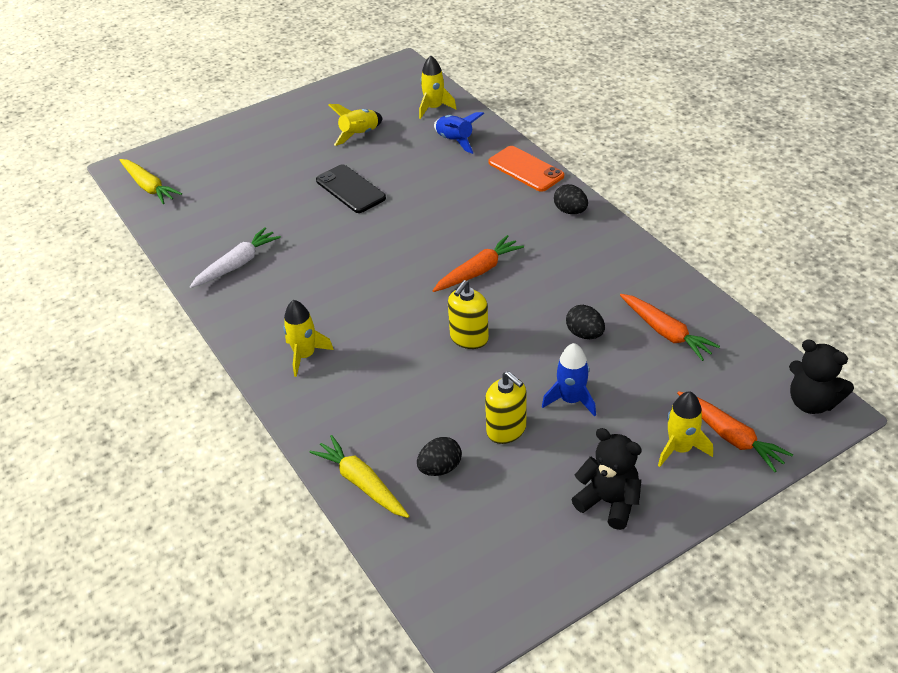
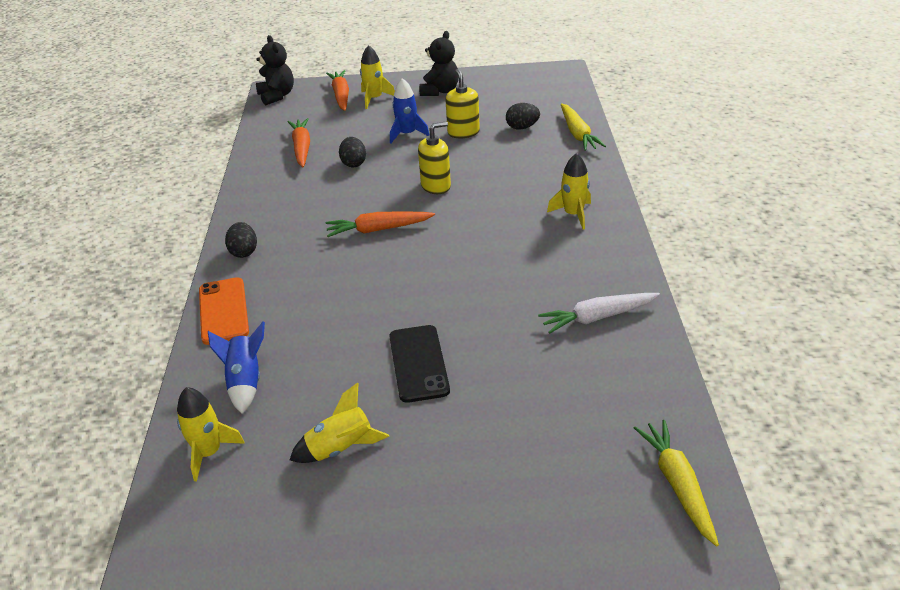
camera: 150 degrees left, 5 degrees down
(609, 502) = (440, 91): black teddy bear -> black teddy bear turned 135 degrees counterclockwise

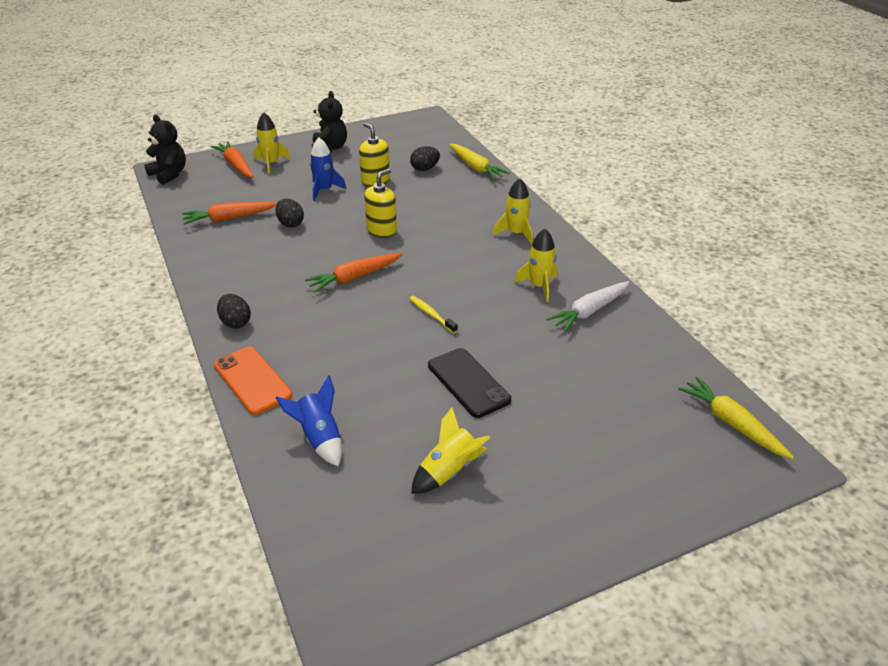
camera: 25 degrees left, 0 degrees up
(209, 453) = (328, 509): yellow rocket -> yellow rocket (539, 286)
(302, 148) = (229, 218): orange carrot -> orange carrot turned 75 degrees counterclockwise
(428, 284) = (431, 314): none -> yellow toothbrush

